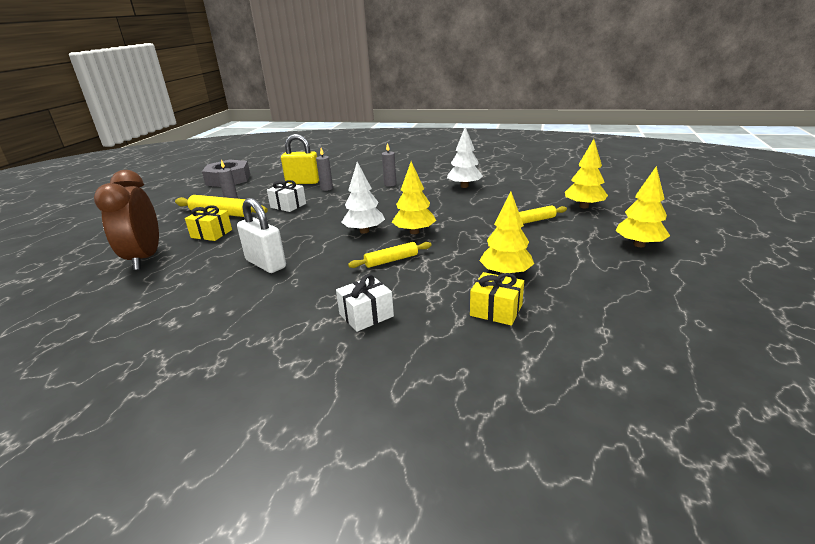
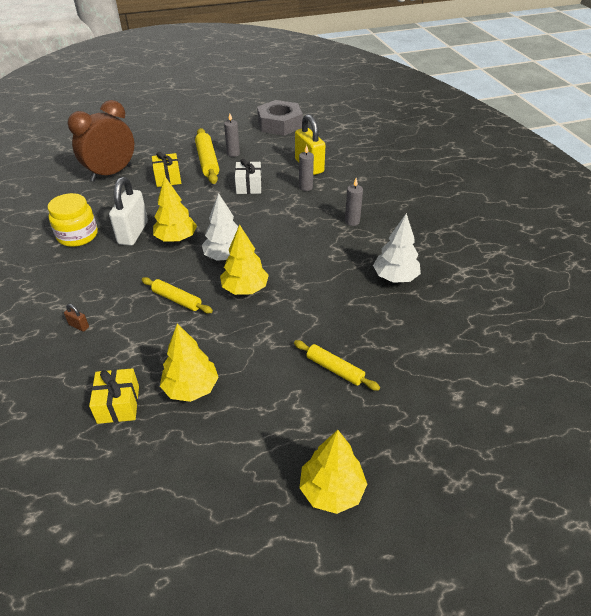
camera: 55 degrees right, 15 degrees up
(218, 294) = (77, 235): none -> yellow jar
(366, 315) = (79, 326): white gift -> brown padlock
(583, 206) = (417, 405): yellow tree -> yellow tree (176, 238)

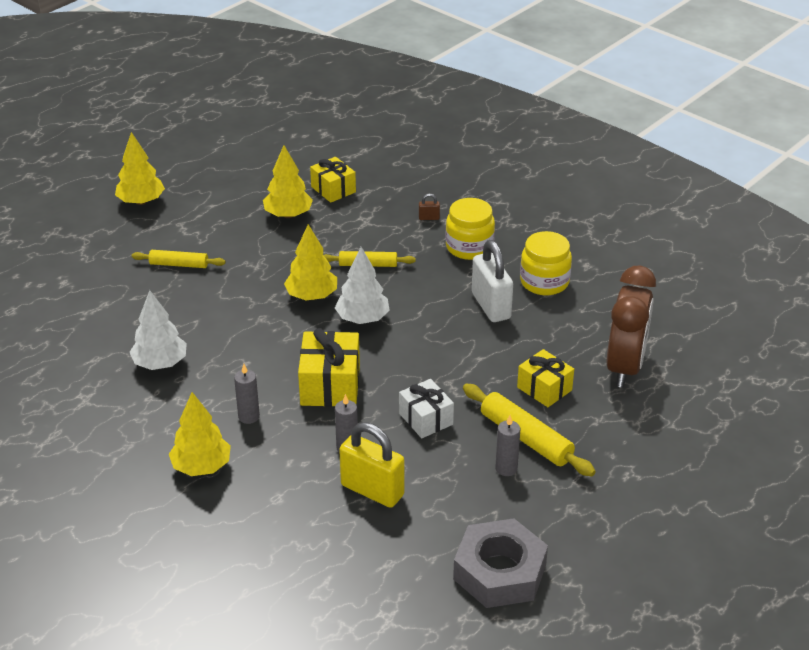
camera: 150 degrees right, 5 degrees down
(86, 283) = (469, 247): none -> yellow jar
(176, 238) = (436, 317): yellow tree -> yellow tree (201, 467)
(287, 222) = (330, 385): none -> yellow gift

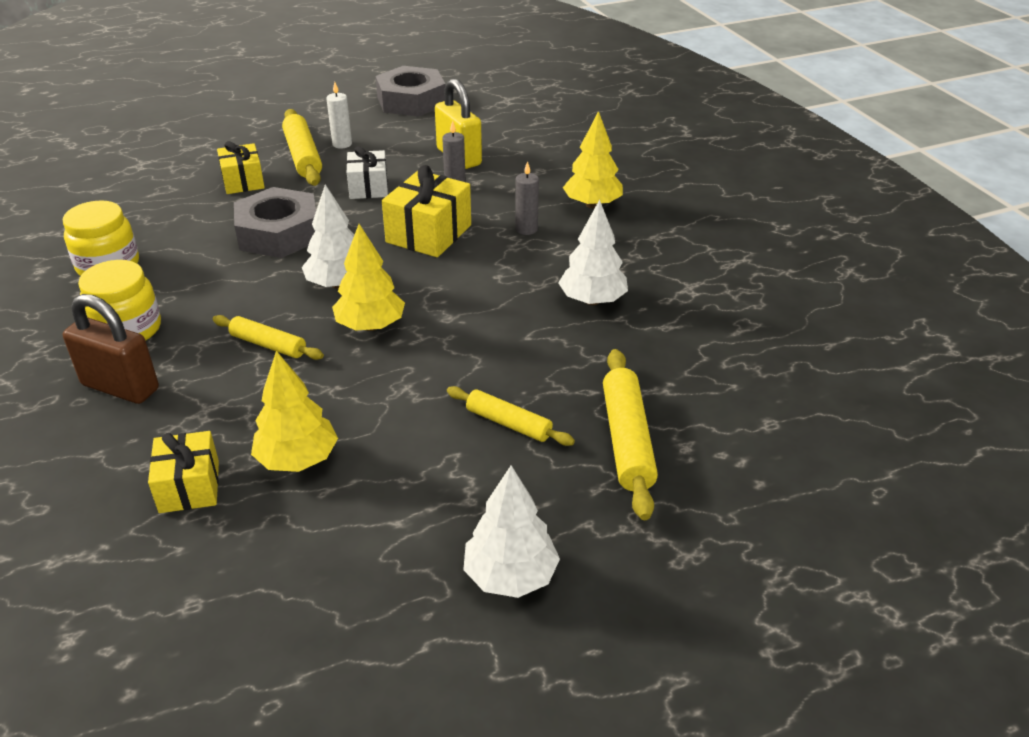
camera: 155 degrees left, 0 degrees up
(101, 276) = (627, 440): none -> yellow rolling pin
(141, 201) = (510, 576): yellow tree -> white tree
(429, 218) = (120, 387): brown padlock -> brown padlock, size x2.45
(453, 347) = (279, 233): none -> grey nut
(491, 306) = (194, 258): white padlock -> none
(506, 468) = (342, 144): grey candle -> white candle
(624, 367) = (154, 178): brown clock -> none

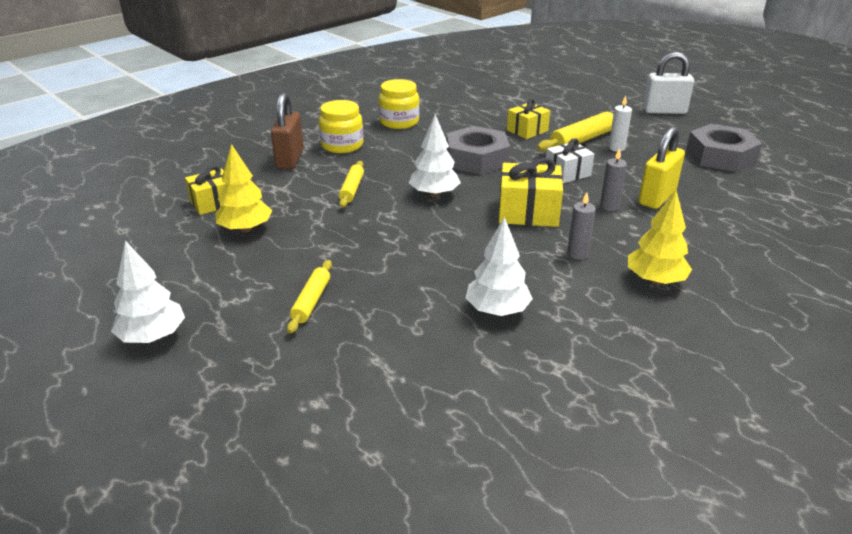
camera: 70 degrees right, 5 degrees down
(288, 92) = (664, 111): none -> white padlock
(370, 326) = (394, 218): yellow tree -> none
(627, 440) = (314, 366): yellow rolling pin -> none

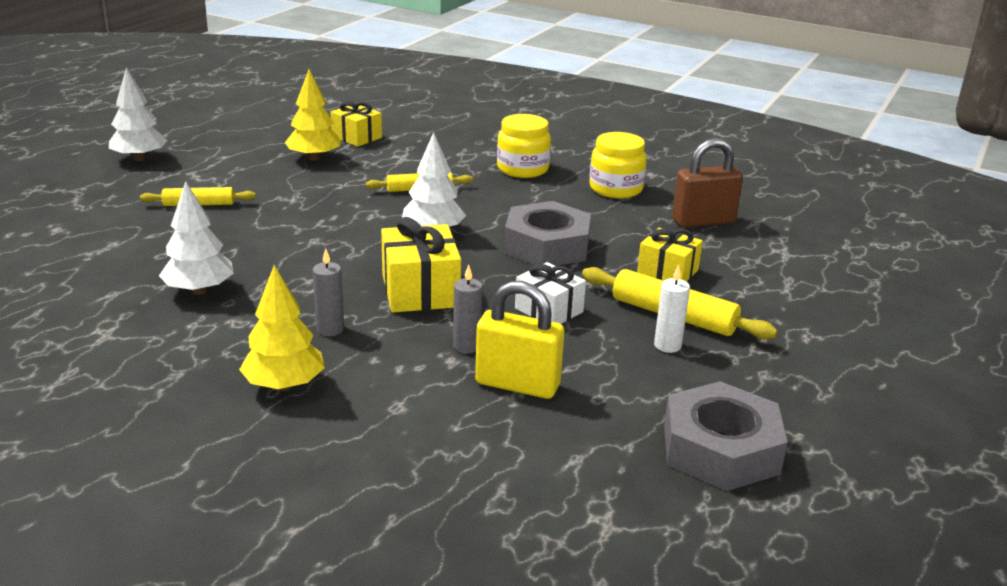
camera: 70 degrees right, 5 degrees down
(290, 159) = (469, 151): brown padlock -> brown padlock (703, 221)
(664, 111) = (876, 389): white padlock -> none

